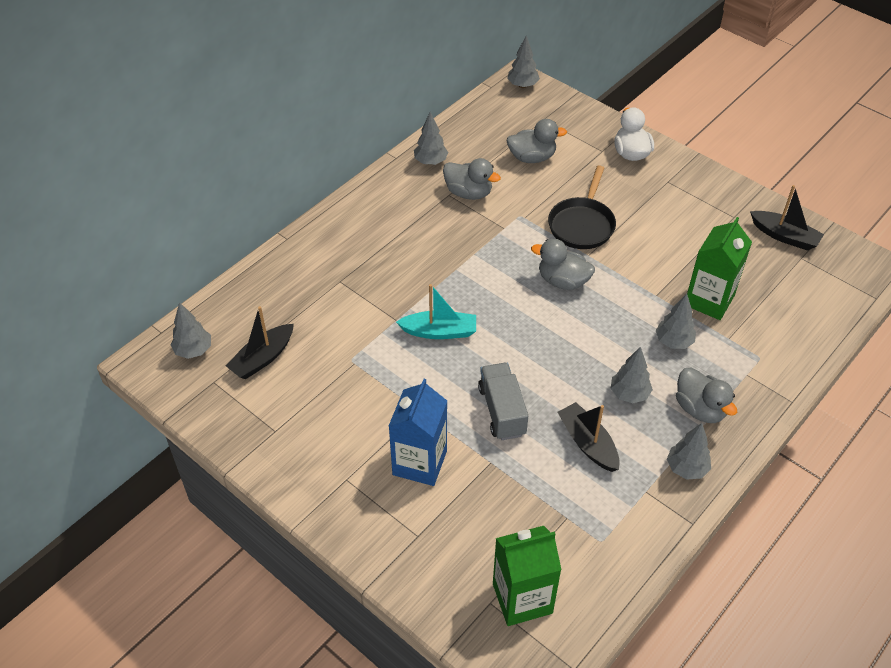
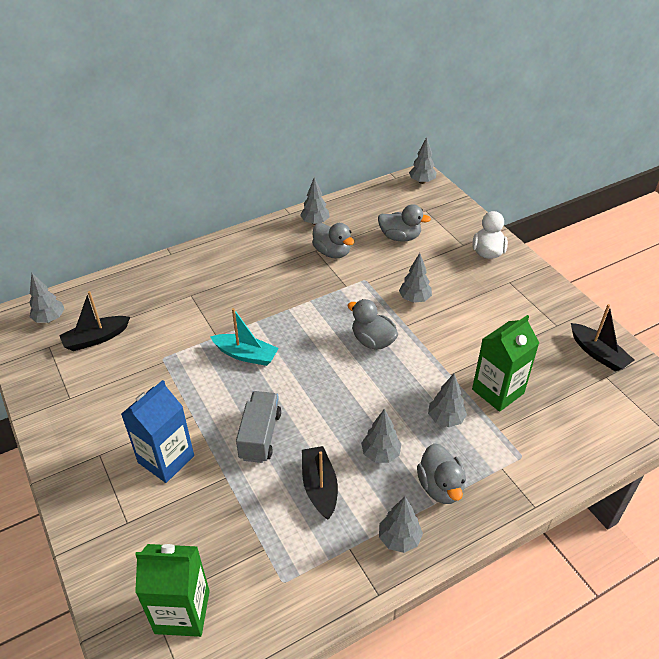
camera: 20 degrees right, 5 degrees down
(582, 224) = (414, 299): black pan -> grey tree

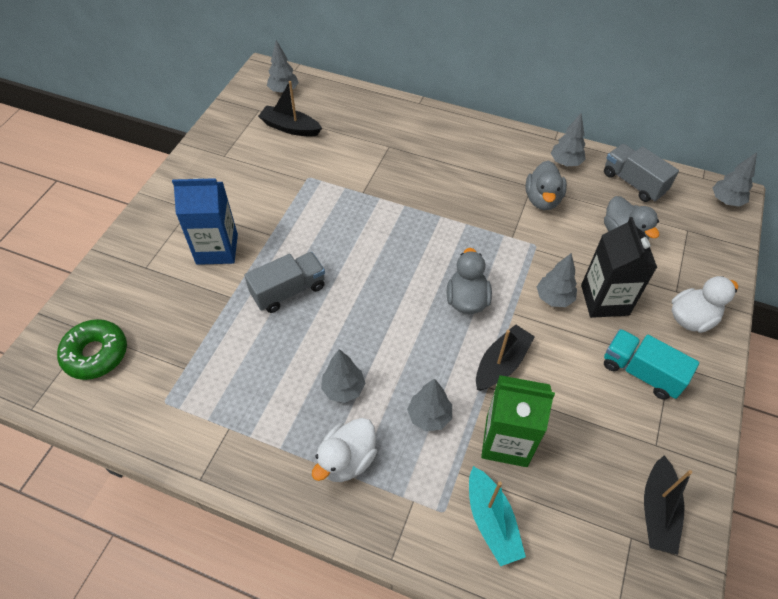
camera: 50 degrees right, 10 degrees up
(182, 612) = (96, 354): green carton -> green donut
(246, 355) = (362, 224): turquoise boat -> turquoise boat (491, 521)
(319, 487) = (272, 366): black boat -> black boat (501, 363)
(366, 206) = (633, 183): none -> grey truck
(399, 539) = (265, 461): grey tree -> none
(439, 278) = (604, 300): none -> black carton
(440, 487) = (347, 460): grey duck -> white duck
(504, 298) = (641, 372): none -> turquoise truck

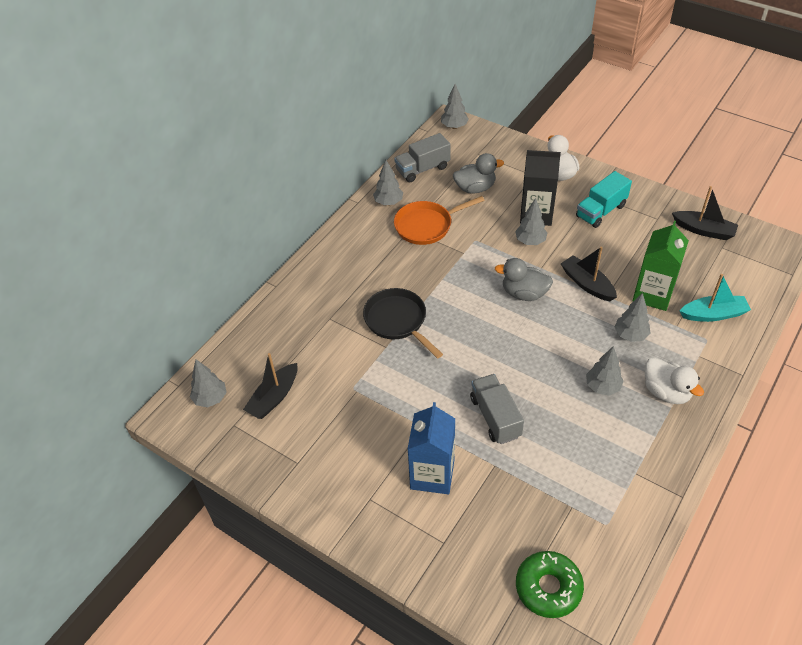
camera: 75 degrees left, 5 degrees down
(397, 196) = (398, 321): none -> black pan
(542, 199) = (427, 225): grey duck -> orange pan

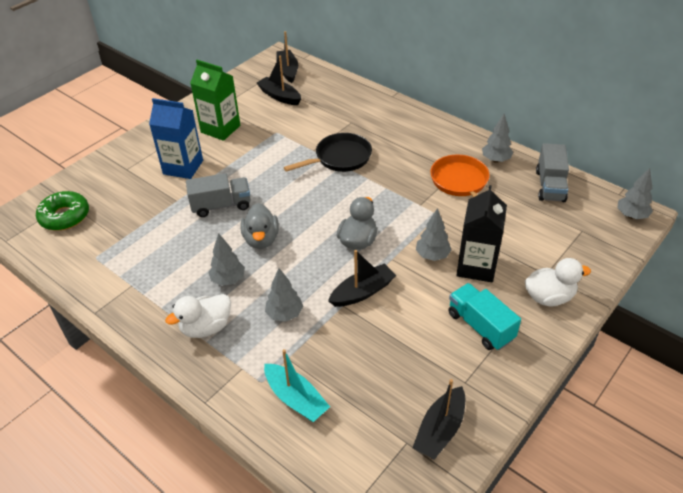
camera: 95 degrees right, 5 degrees down
(210, 398) = (287, 70): grey tree -> black boat
(422, 169) = (550, 186): grey truck -> grey truck turned 150 degrees counterclockwise
(475, 188) = (520, 222): grey duck -> grey duck (261, 239)
(652, 294) = (337, 347): green carton -> green carton (220, 129)
(713, 314) = (296, 399): turquoise boat -> turquoise boat turned 45 degrees counterclockwise

